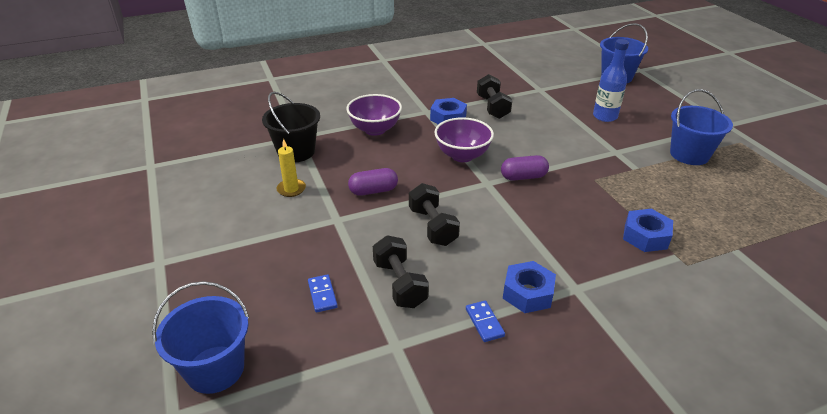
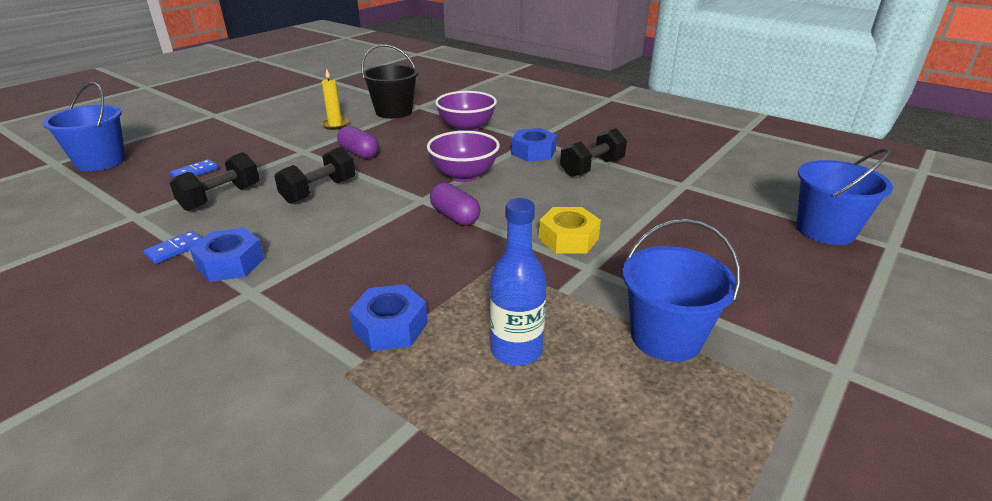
camera: 60 degrees right, 5 degrees down
(580, 147) = (568, 239): none -> yellow nut
(605, 116) = (680, 242): blue bottle -> blue bottle (516, 350)

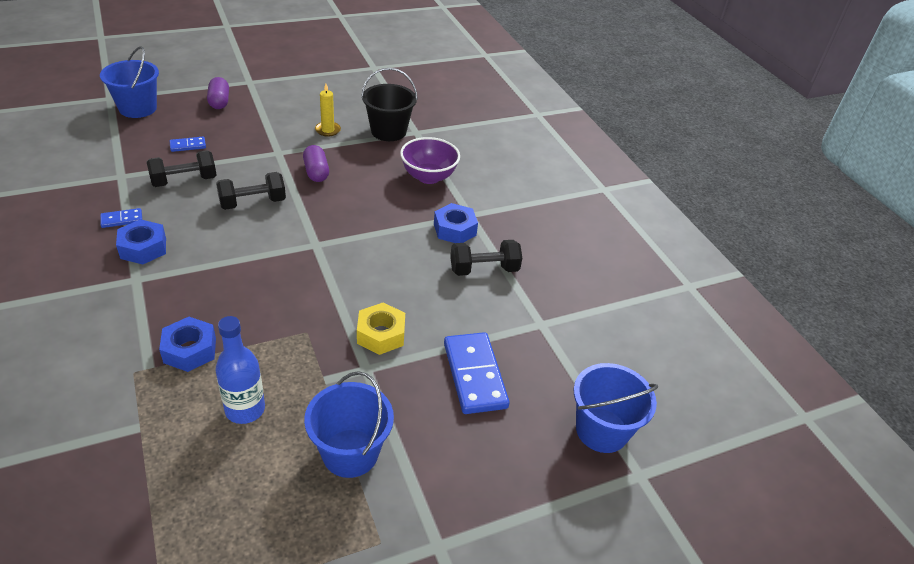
camera: 25 degrees right, 10 degrees up
(455, 216) = (322, 273): purple capsule -> purple capsule (219, 102)
(464, 175) = (371, 232): purple bowl -> none
(684, 235) = (475, 375): none -> blue domino

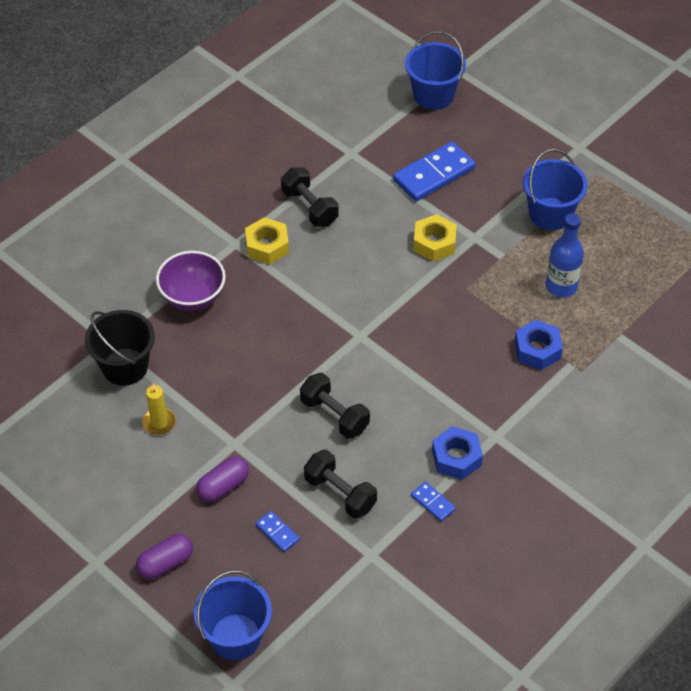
camera: 110 degrees left, 10 degrees up
(316, 172) = (248, 391): purple capsule -> purple capsule (223, 486)
(454, 229) = (267, 246): blue nut -> yellow nut

